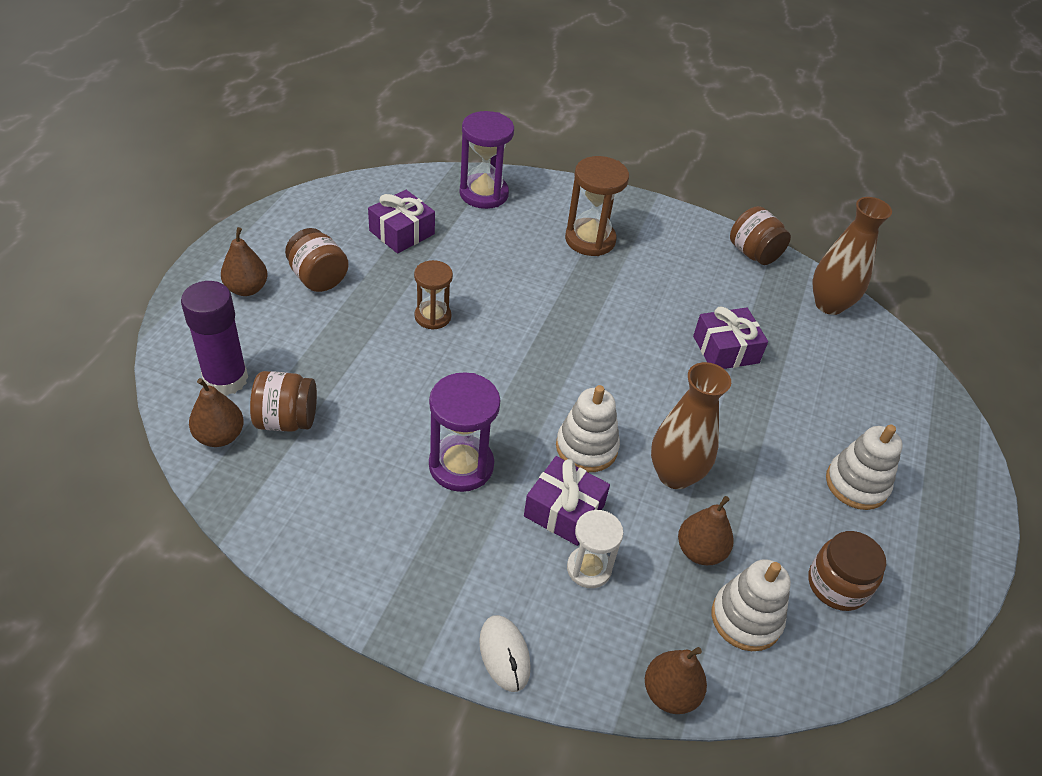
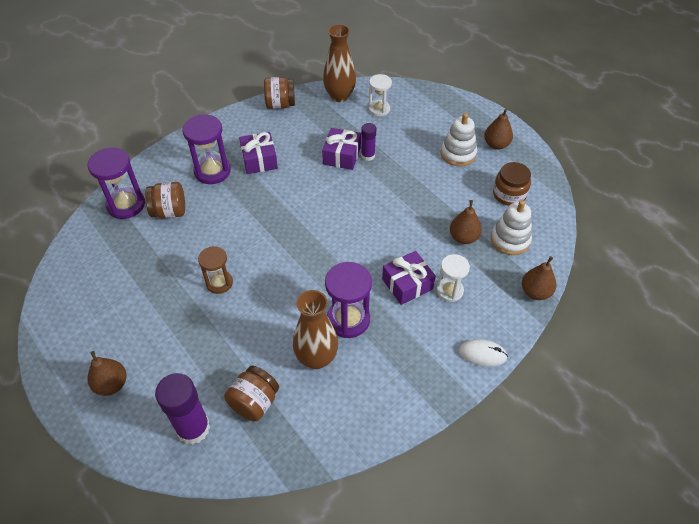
camera: 55 degrees left, 5 degrees up
(220, 436) = (243, 449): brown pear -> brown pear (496, 144)
(318, 278) = (135, 335): brown jar -> brown jar (170, 211)
(402, 232) = (127, 267): purple gift -> purple gift (259, 160)
(586, 447) = (371, 253): white stacking toy -> none
(590, 240) = (212, 171): brown hourglass -> purple hourglass
(675, 475) = (411, 223): brown vase -> brown vase (316, 358)
(751, 377) = (368, 156): none -> purple glue stick
(849, 356) = (379, 109): none -> white hourglass

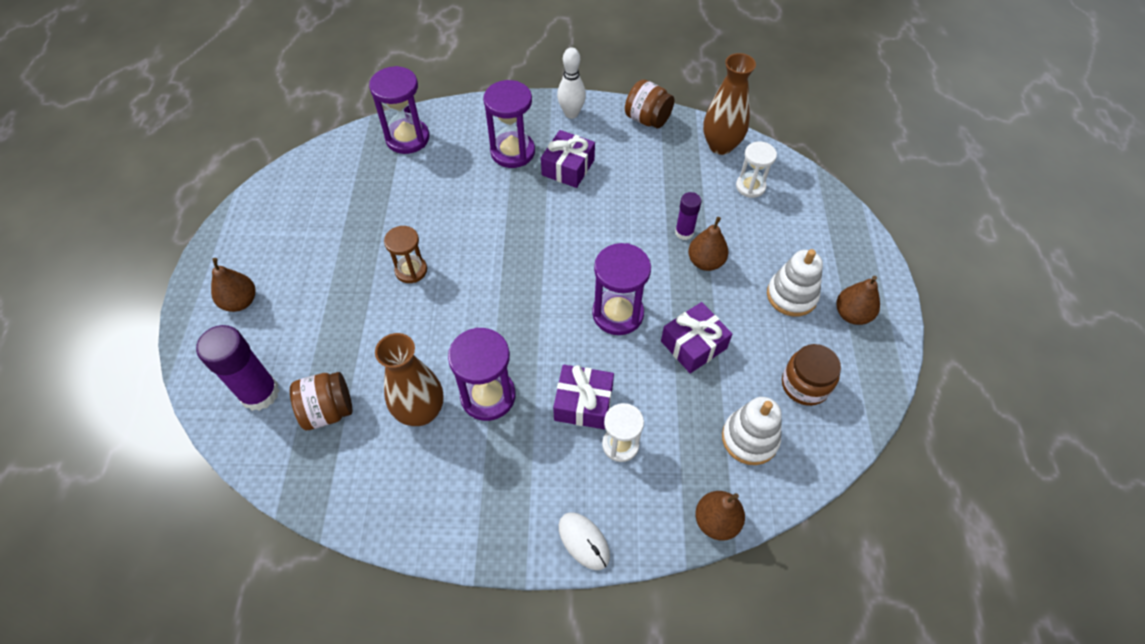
camera: 40 degrees right, 5 degrees up
(170, 211) = (437, 169): brown jar -> none
(227, 127) = (571, 113): none -> white bowling pin
(342, 156) = (656, 215): purple gift -> purple gift (693, 345)
(376, 223) = (618, 313): none -> purple hourglass
(463, 237) = (697, 397): brown pear -> brown pear (705, 262)

